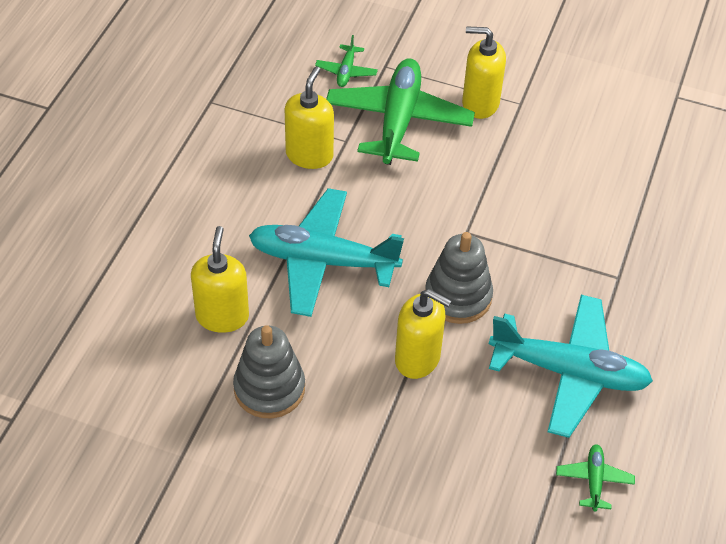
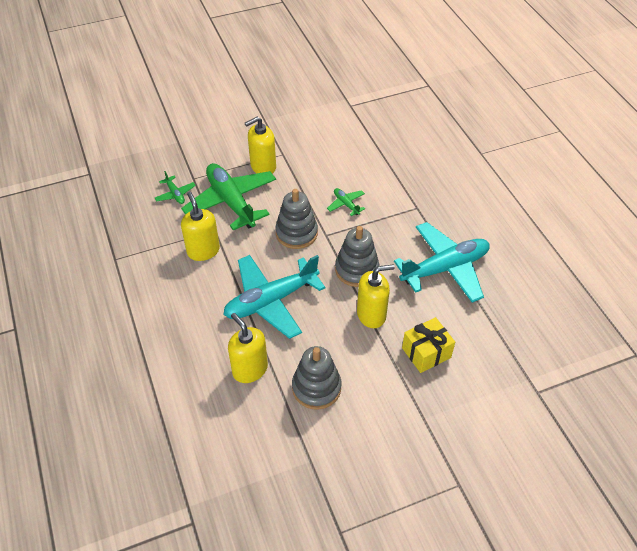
camera: 40 degrees left, 0 degrees up
(433, 448) = (426, 353): none -> yellow gift
(434, 206) = (296, 233): none -> grey stacking toy
(594, 480) = (509, 310): green plane -> green plane (346, 204)

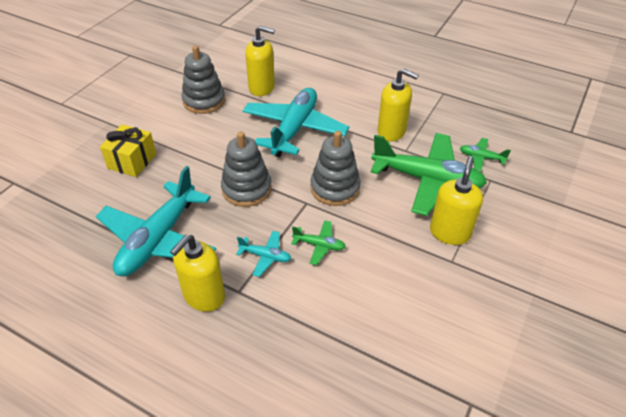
camera: 140 degrees right, 5 degrees down
(371, 315) = (201, 163): yellow soap dispenser -> yellow soap dispenser (204, 296)
(384, 217) = (265, 256): none -> turquoise plane

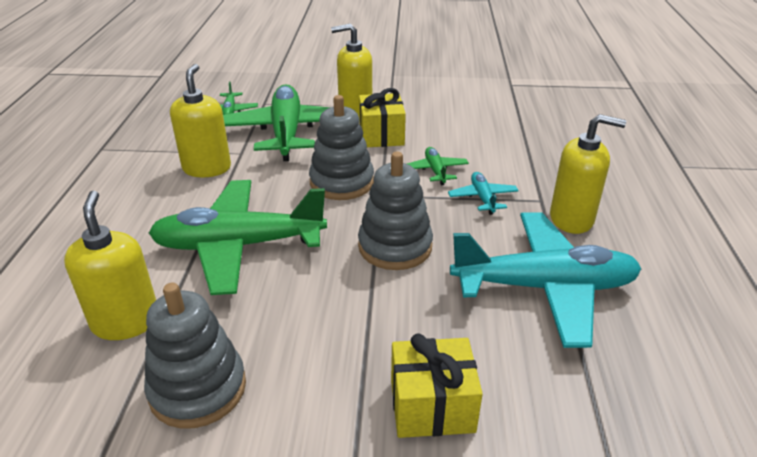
camera: 115 degrees left, 10 degrees down
(294, 129) = (239, 246): turquoise plane -> green plane
(395, 234) = (381, 135): none -> yellow gift

